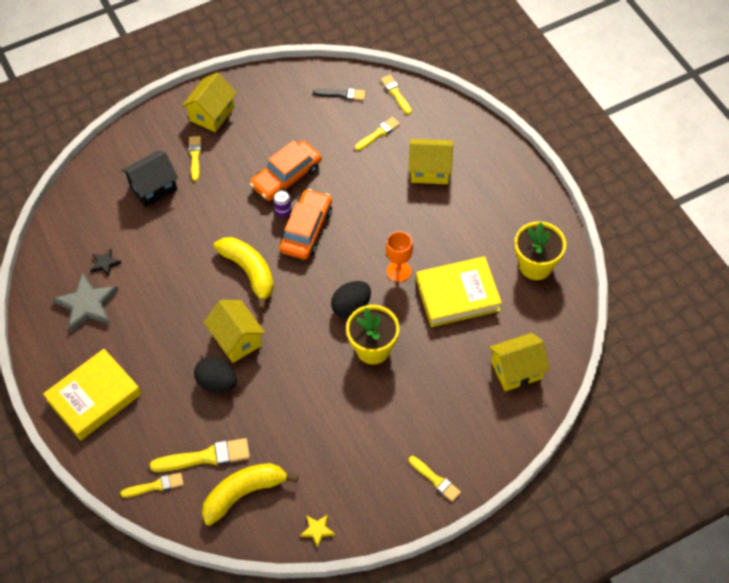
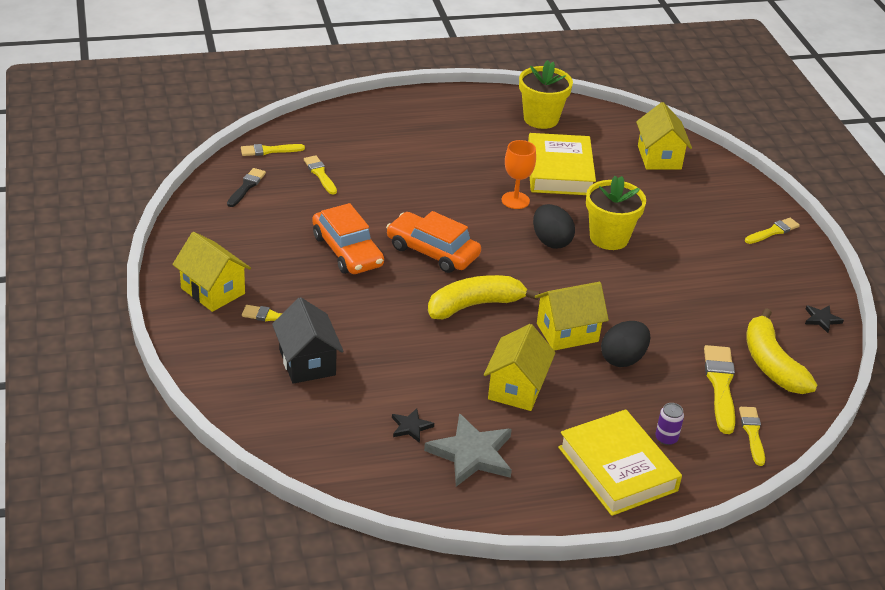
camera: 80 degrees left, 20 degrees down
(283, 212) = (398, 263): purple can -> purple can (666, 438)
(317, 530) = (821, 319): yellow star -> black star
(430, 170) = (390, 152): yellow house -> yellow house (516, 388)

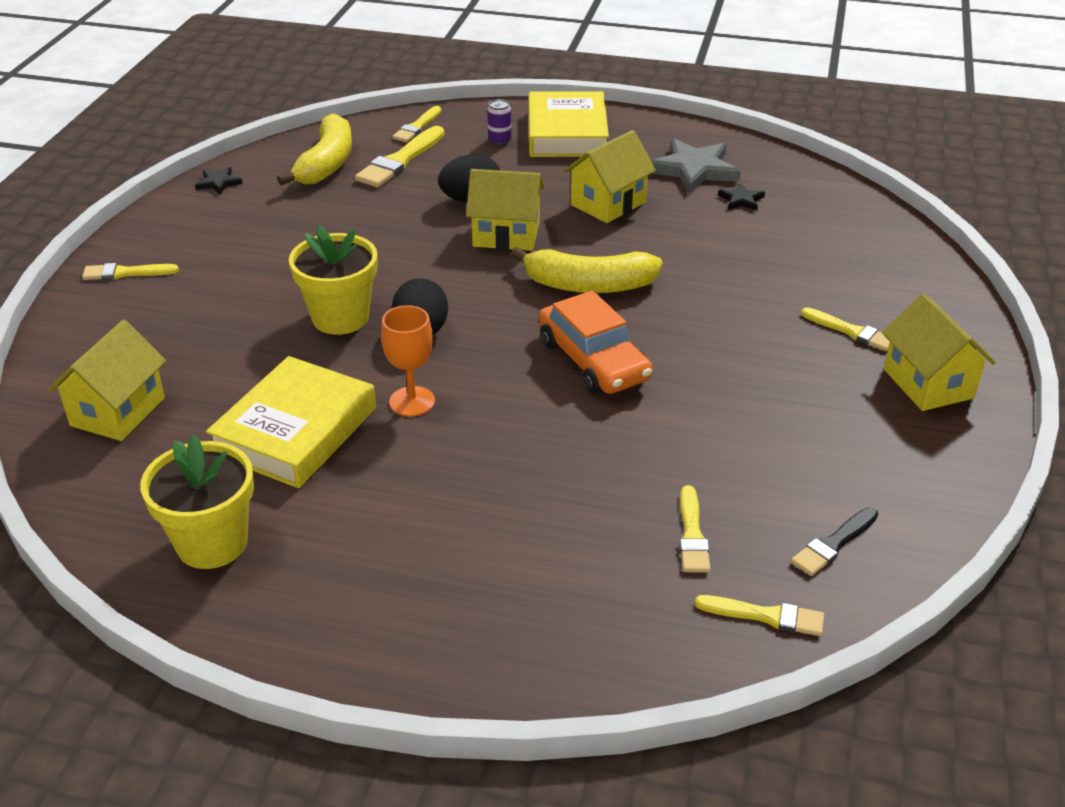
camera: 150 degrees left, 0 degrees up
(307, 362) = (828, 276): black house -> none
(347, 251) = (714, 391): orange car -> none

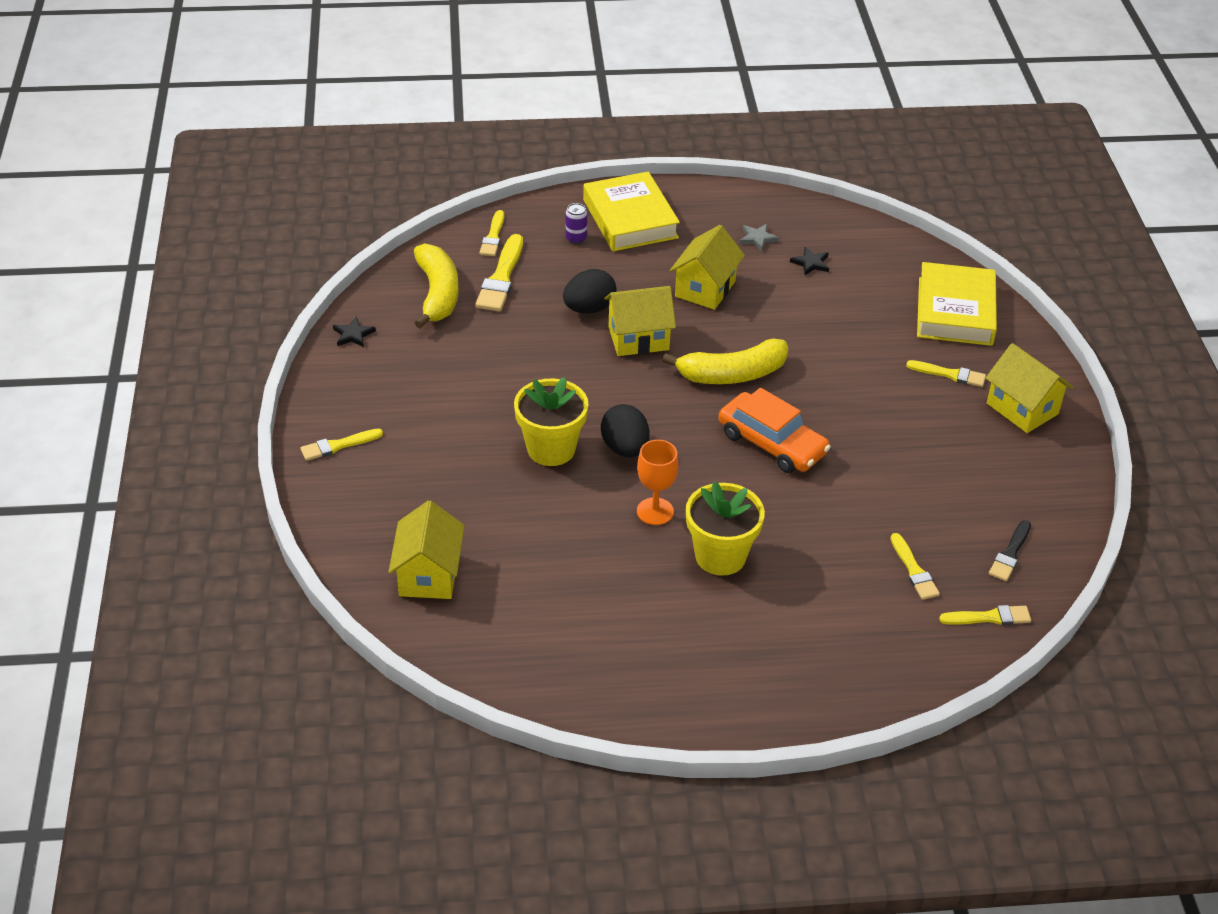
camera: 20 degrees left, 5 degrees up
(212, 543) = (580, 662): yellow flower pot -> yellow flower pot (720, 556)
(295, 431) = (581, 558): yellow book -> yellow book (955, 311)
(694, 169) = (757, 238): grey star -> grey star, size x0.49

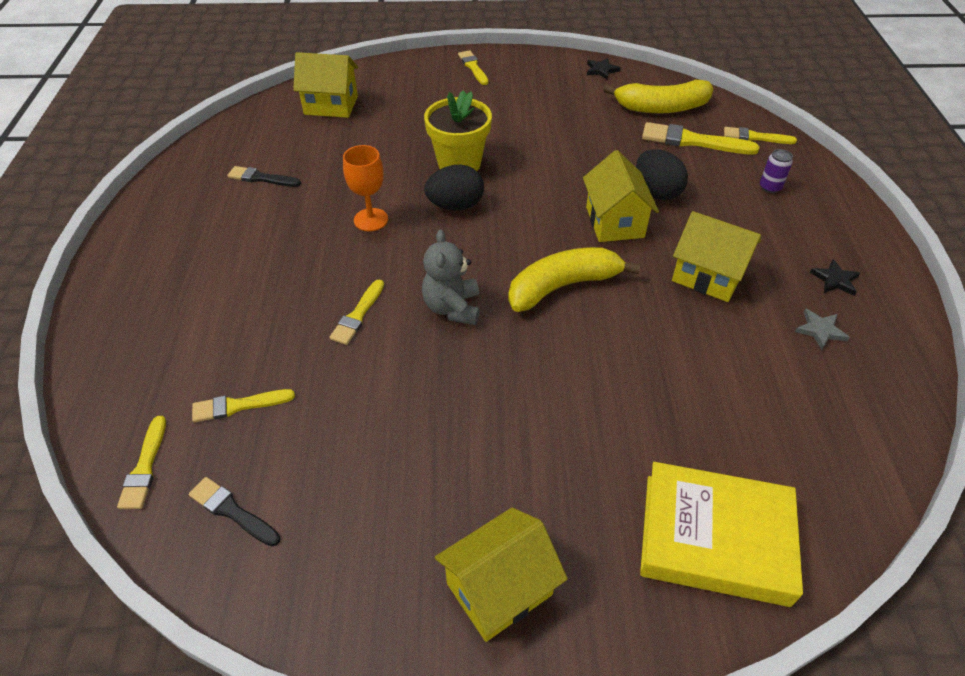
camera: 95 degrees right, 5 degrees up
(589, 616) = (261, 178): none -> black brush
(630, 219) = (819, 226): yellow book -> none
(720, 556) = (304, 257): yellow flower pot -> none
(732, 374) = (563, 286): yellow banana -> yellow banana turned 75 degrees clockwise
(772, 443) = (452, 308): orange car -> grey teddy bear
(811, 263) = (784, 378): black star -> black star (835, 280)
(949, 374) = (571, 504): yellow brush -> yellow brush (358, 315)

